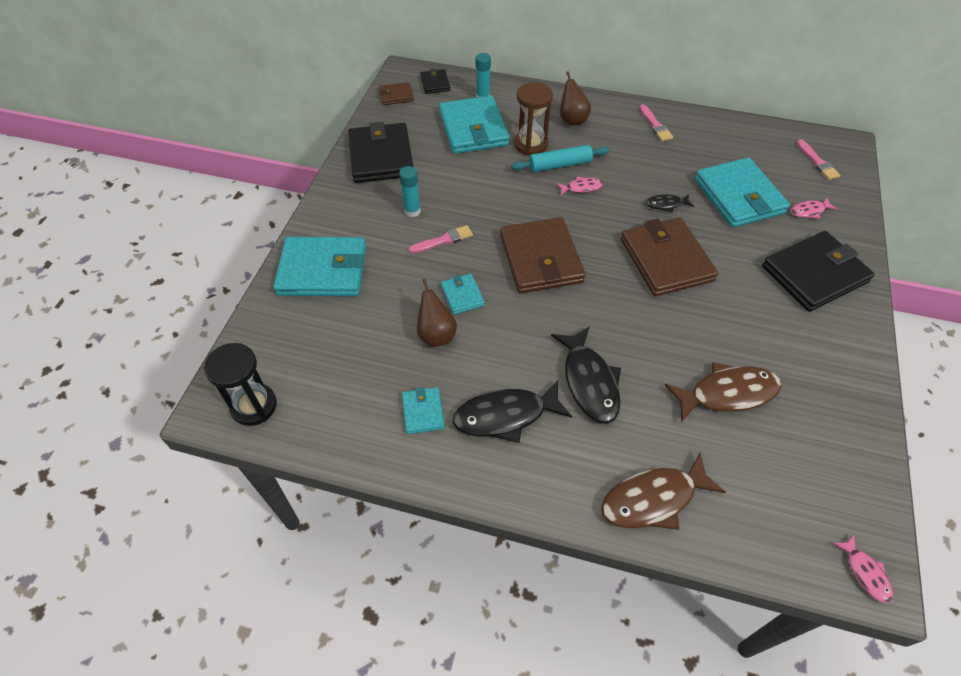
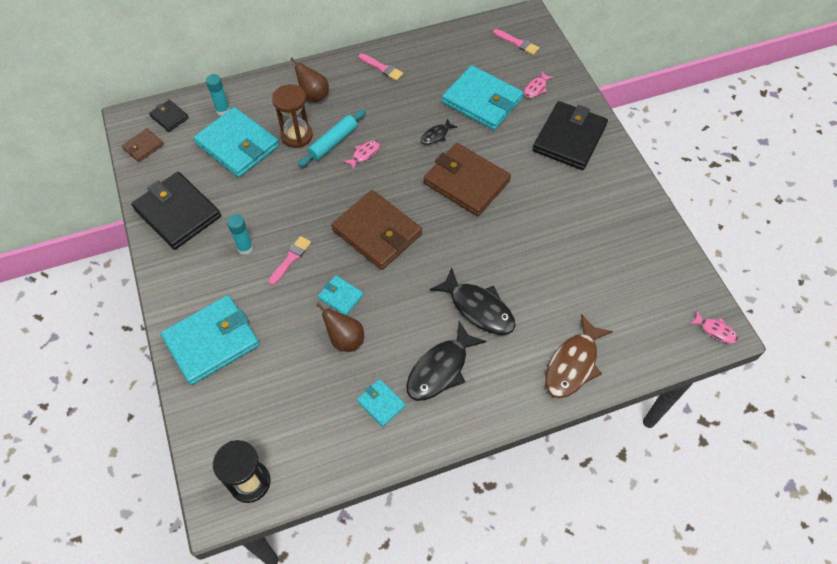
camera: 35 degrees left, 5 degrees up
(727, 393) = (570, 261): brown fish -> none

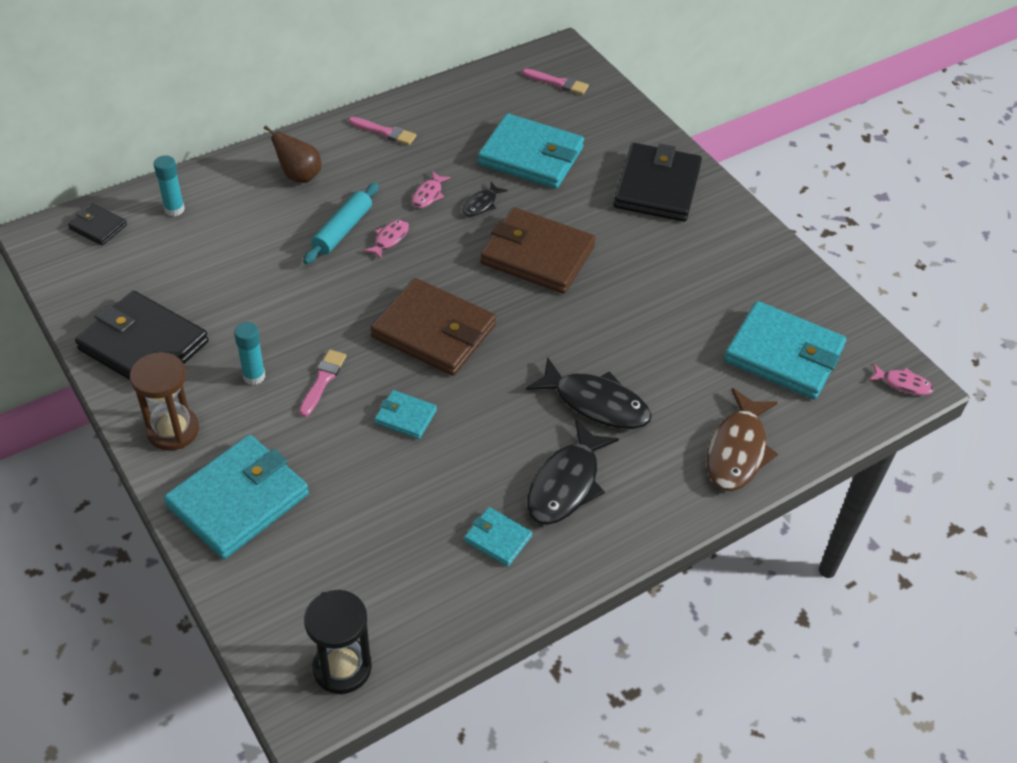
camera: 15 degrees left, 10 degrees down
(143, 146) = (69, 269): brown wallet -> none
(237, 145) = (207, 250): turquoise wallet -> turquoise wallet (783, 354)
(297, 136) = (289, 228): brown hourglass -> brown hourglass (173, 430)
(345, 339) = (426, 468): brown pear -> none
(536, 88) = (597, 133): pink fish -> pink fish (428, 195)

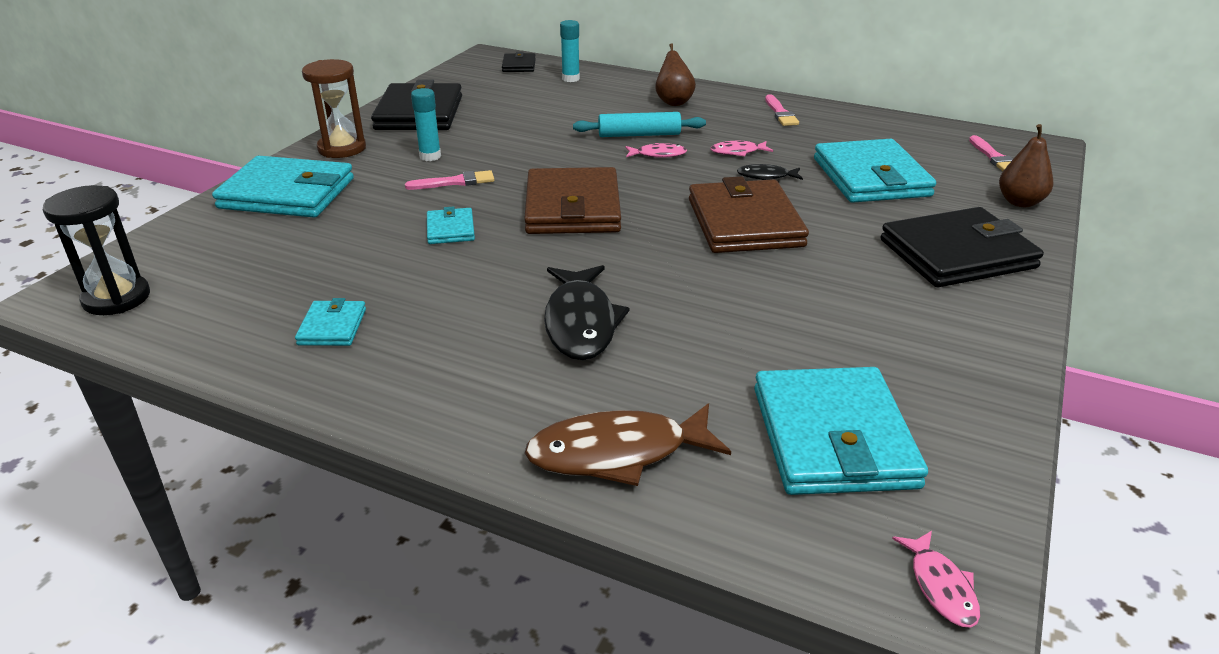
camera: 60 degrees right, 15 degrees down
(566, 484) = (443, 343): black fish -> none
(623, 116) = (1020, 202): none -> brown pear

